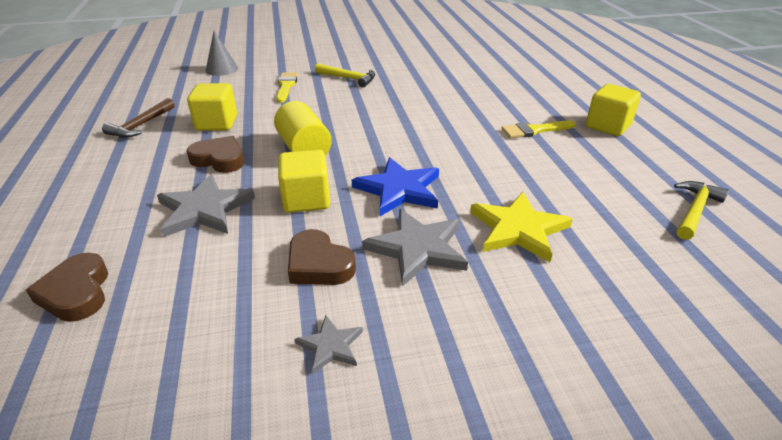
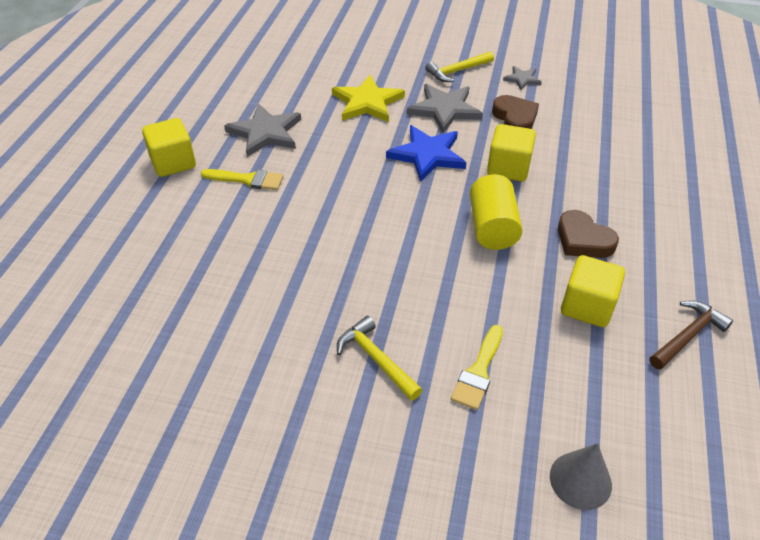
camera: 155 degrees left, 10 degrees up
(76, 292) = (677, 144): brown heart -> none
(204, 209) = (595, 183): grey star -> grey star (265, 133)
(694, 210) = (236, 80): yellow hammer -> yellow hammer (457, 71)

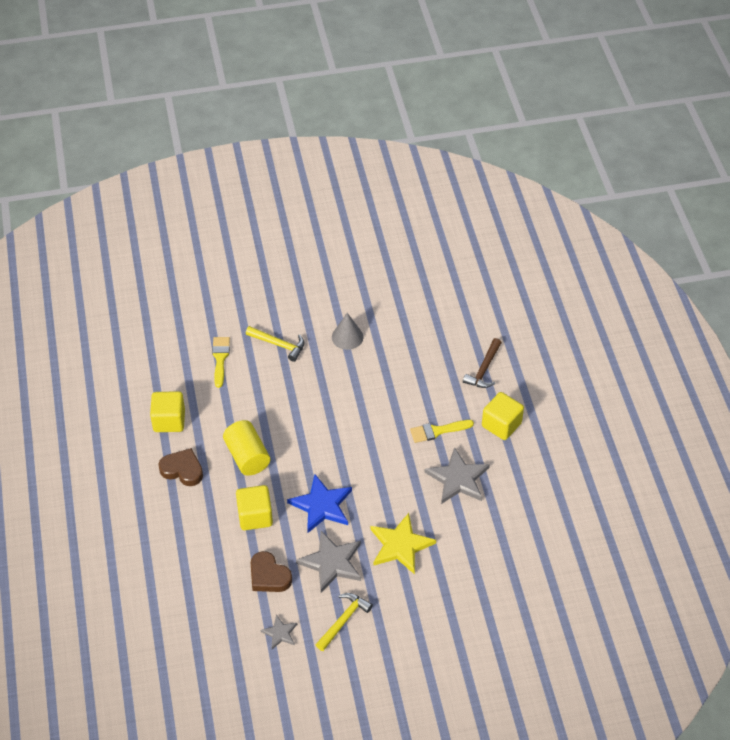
camera: 155 degrees right, 5 degrees up
(580, 480) = (152, 326): grey cone -> grey cone (347, 337)
(688, 335) = (105, 423): brown hammer -> brown hammer (484, 369)

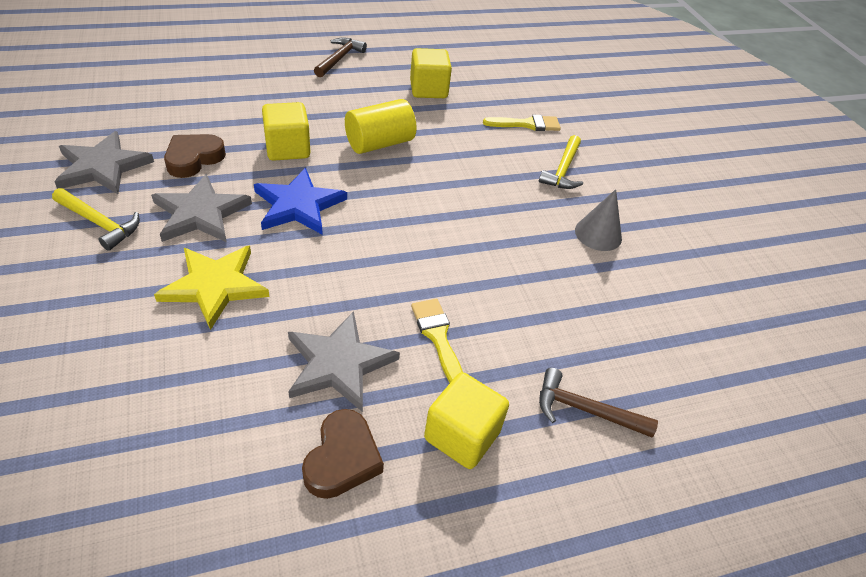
camera: 80 degrees right, 5 degrees down
(117, 485) = (339, 58): none -> brown hammer
(182, 470) = (359, 98): brown heart -> brown heart (342, 458)
(280, 633) = (102, 167): grey star -> grey star, size x1.88

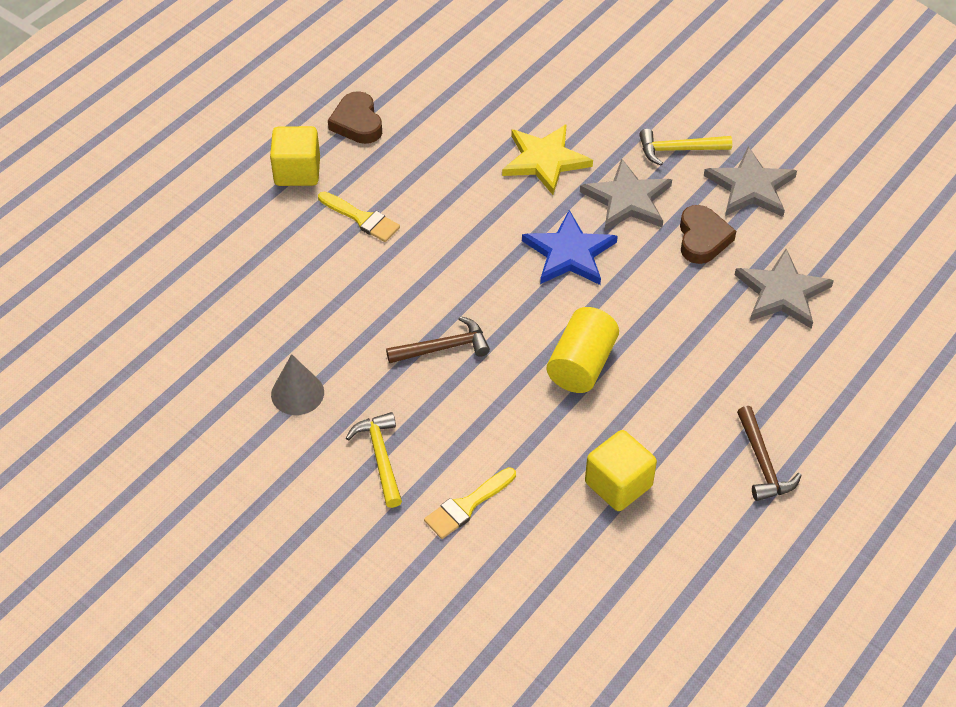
camera: 150 degrees right, 5 degrees up
(287, 148) = (648, 300): yellow cube -> none
(339, 363) = (410, 165): grey star -> grey star (782, 293)
(585, 410) = (226, 231): brown hammer -> brown hammer (444, 347)

